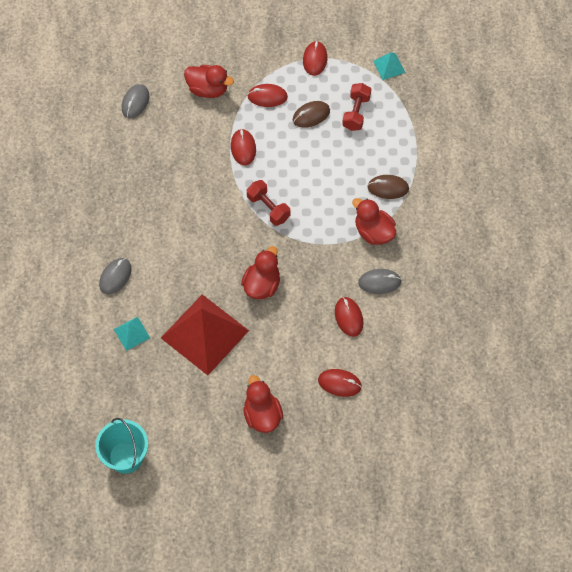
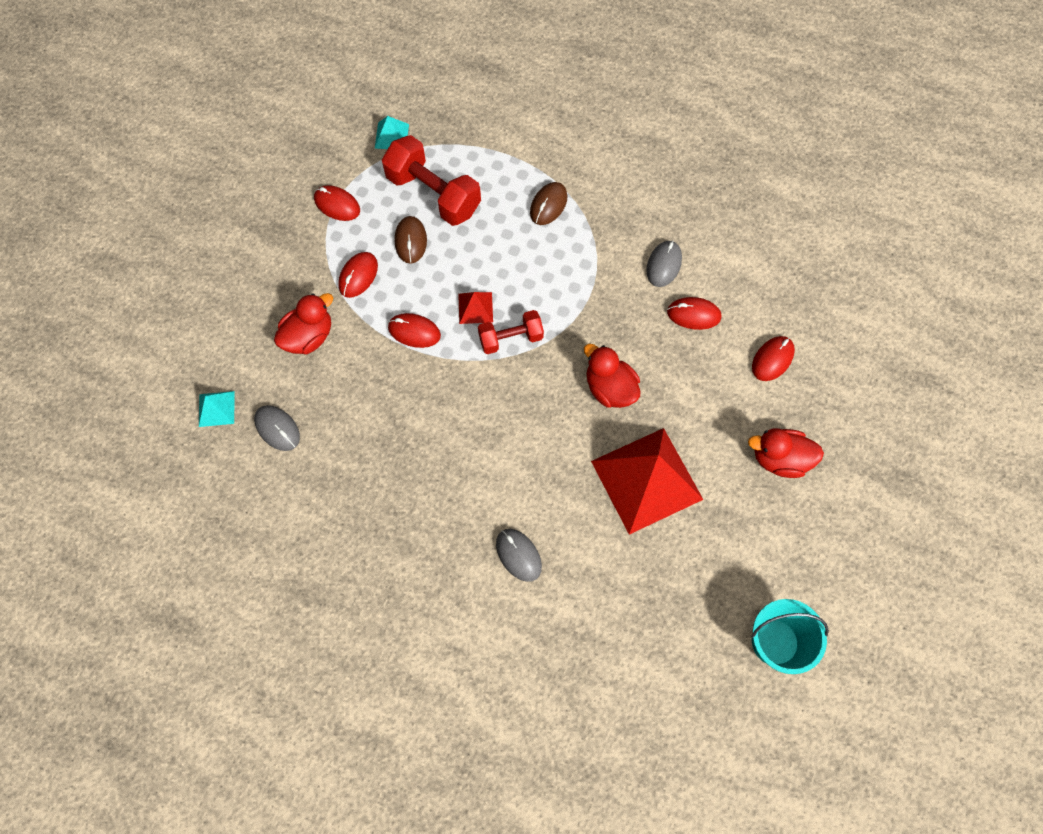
camera: 65 degrees left, 5 degrees up
(132, 333) = (607, 566): turquoise pyramid -> turquoise pyramid (216, 408)
(280, 177) = (475, 308): none -> red pyramid
(356, 113) = (433, 194): red dumbbell -> red dumbbell, size x1.67
(373, 232) = (597, 243): red duck -> none

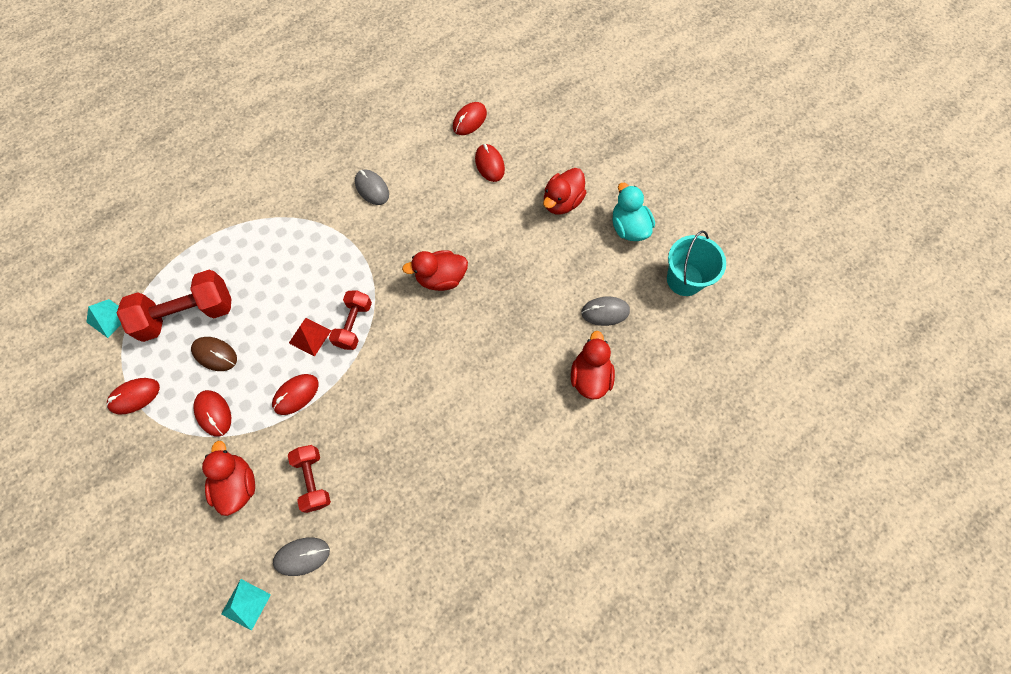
camera: 60 degrees left, 0 degrees up
(347, 396) = (313, 480): none -> red dumbbell
(518, 555) = (528, 415): grey mouse -> grey mouse (605, 312)
(548, 205) = (265, 236): brown mouse -> none
(596, 596) = (590, 376): none -> red duck
(646, 480) = (525, 293): red pyramid -> none
(693, 315) = (423, 192): red mouse -> red mouse (469, 120)
(798, 547) = (628, 227): none -> turquoise duck

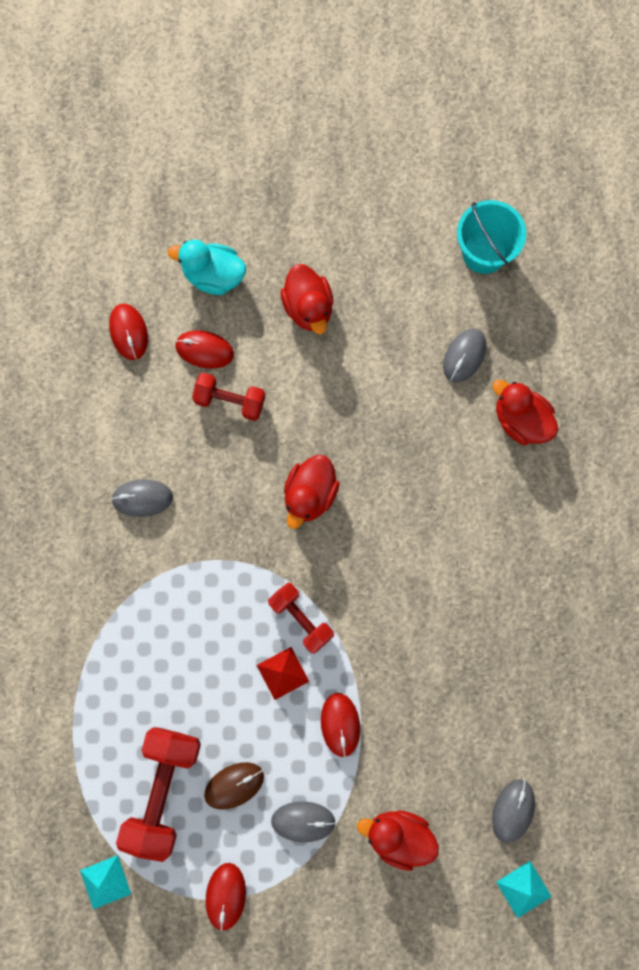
camera: 55 degrees left, 10 degrees up
(214, 413) = (303, 821): red mouse -> grey mouse
(313, 480) = (444, 757): red dumbbell -> red dumbbell (230, 400)
(628, 227) = (387, 262): turquoise duck -> turquoise duck (213, 275)

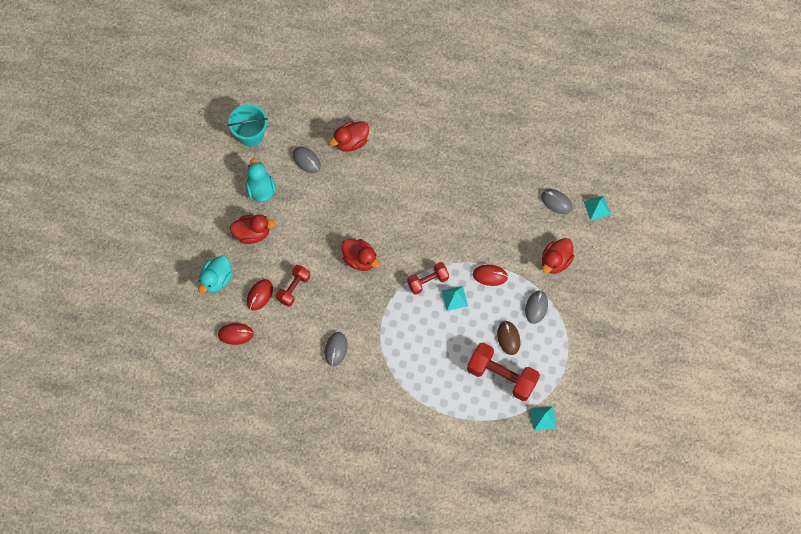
camera: 75 degrees left, 10 degrees down
(225, 896) = (565, 356): red mouse -> none
(282, 673) = (454, 298): red pyramid -> turquoise pyramid
(390, 298) = (261, 189): none -> turquoise duck

